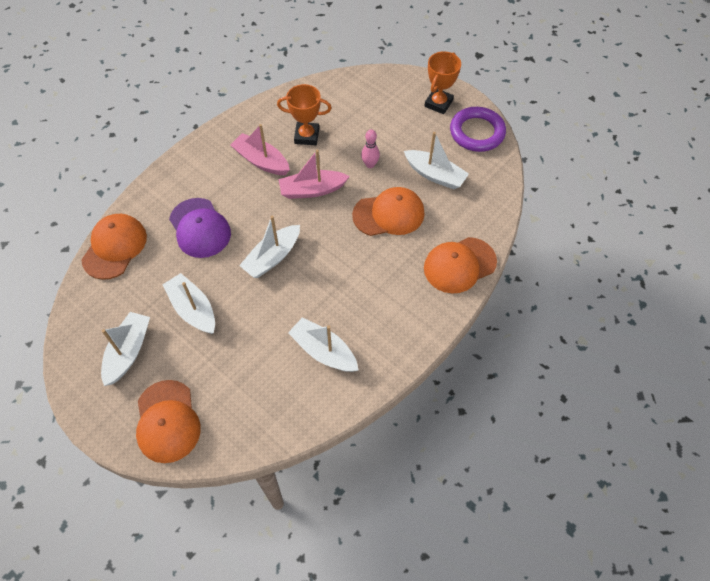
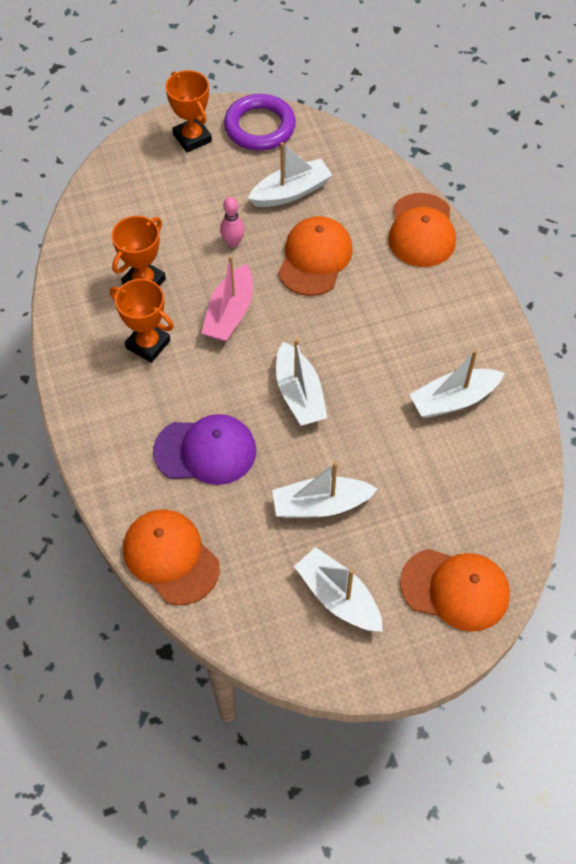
camera: 60 degrees left, 0 degrees up
(261, 161) = (148, 344): pink boat -> orange trophy

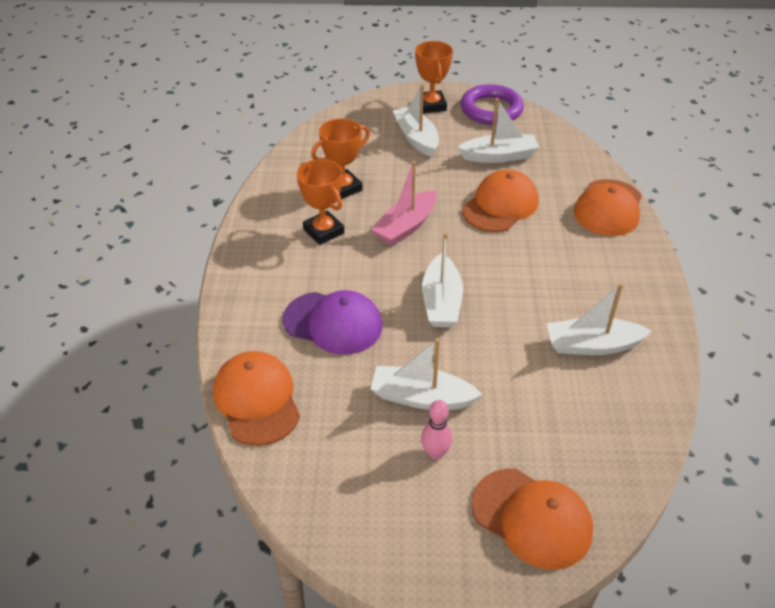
camera: 20 degrees right, 15 degrees down
(233, 242) = (432, 178): pink bowling pin -> pink bowling pin (435, 453)
(338, 597) = (403, 486): white boat -> white boat (416, 138)

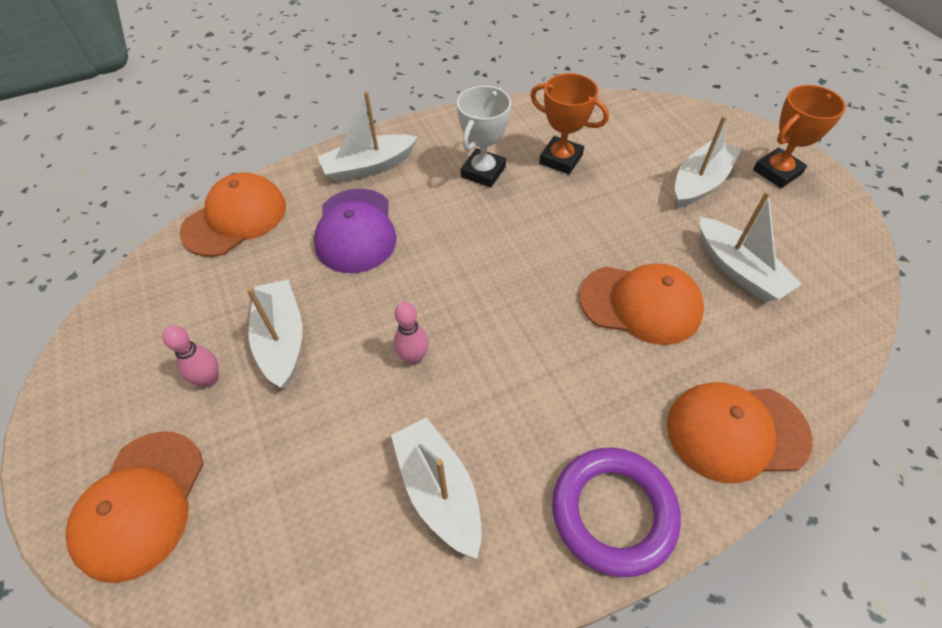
camera: 65 degrees right, 10 degrees up
(323, 231) = (483, 172): orange trophy -> white trophy
(406, 226) = (536, 231): pink boat -> none
(441, 301) = (433, 306): white boat -> white boat (369, 167)
(482, 326) = (413, 357): none -> pink bowling pin
(491, 109) = (830, 229): purple ring -> purple ring (613, 512)

